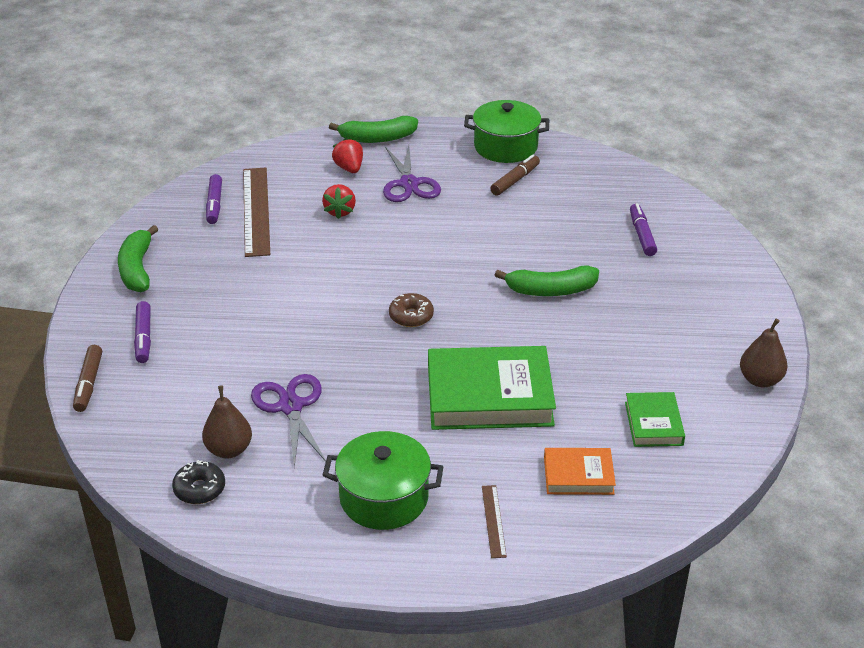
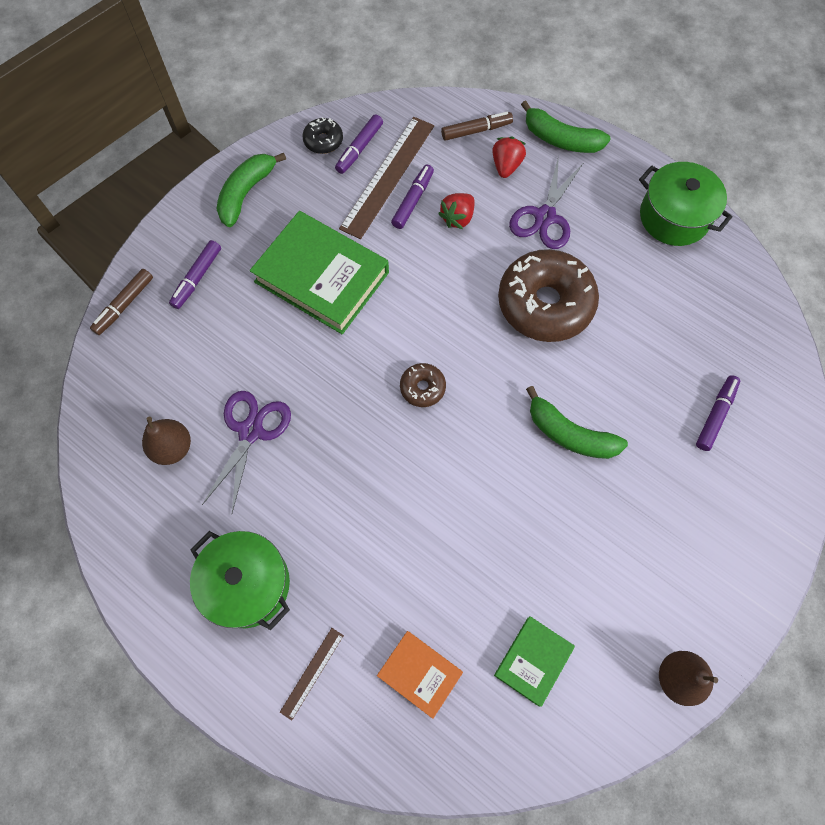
camera: 35 degrees right, 30 degrees up
(199, 489) = (123, 476): black donut -> black donut (323, 141)
(292, 216) = (413, 200): none -> purple marker
(458, 230) = (545, 303): none -> brown donut
(489, 396) = (416, 528): green book -> green book (321, 277)
(515, 180) = (648, 268): brown marker -> brown marker (476, 130)

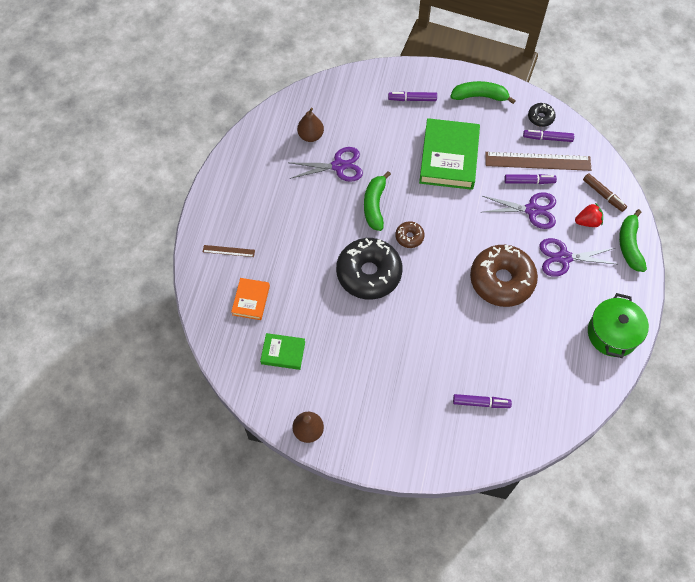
camera: 65 degrees right, 5 degrees down
(124, 305) = (377, 75): brown marker -> none
(247, 584) = (258, 202): green pot -> none
(455, 471) = (369, 273): none -> black donut
(457, 218) = (532, 210): red strawberry -> purple scissors
(570, 434) = (423, 325): green banana -> green banana (374, 205)

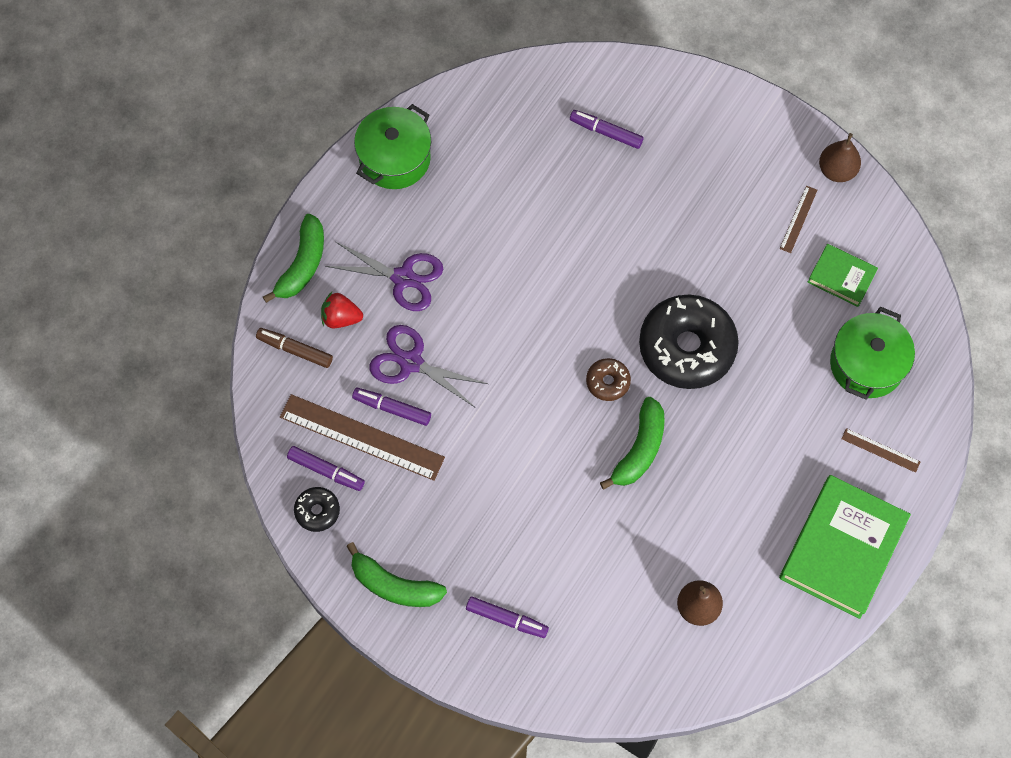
camera: 160 degrees left, 5 degrees up
(251, 300) = (866, 364): orange book -> green pot
(324, 384) = (798, 219): none -> brown ruler
(338, 166) = (671, 535): purple scissors -> none
(449, 157) = (494, 491): green book -> green book (842, 549)
(502, 280) = (505, 275): brown donut -> none
(603, 195) = (295, 350): brown marker -> brown marker turned 45 degrees counterclockwise

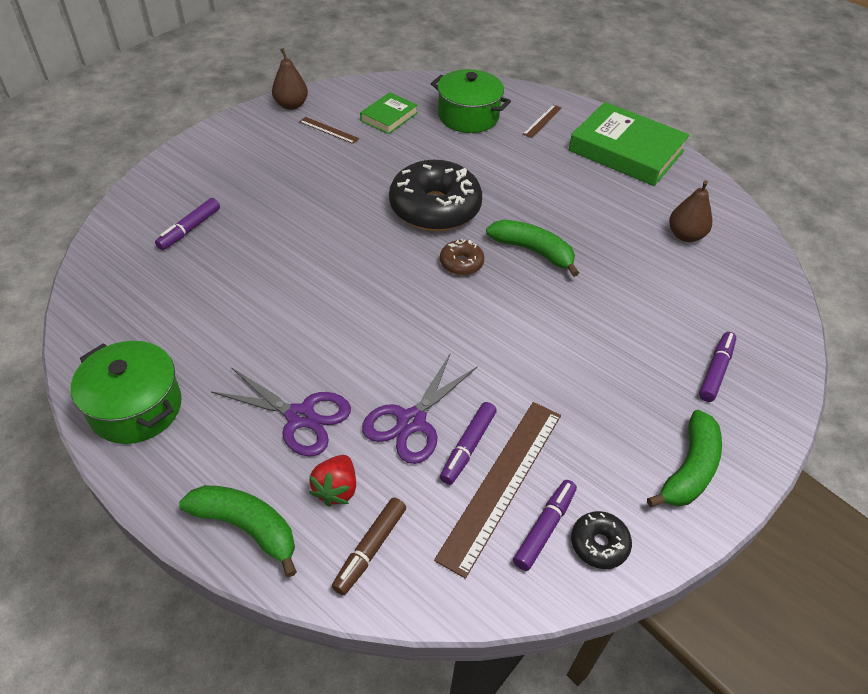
camera: 85 degrees left, 20 degrees down
(403, 278) = (300, 417): purple scissors -> purple scissors turned 90 degrees clockwise

